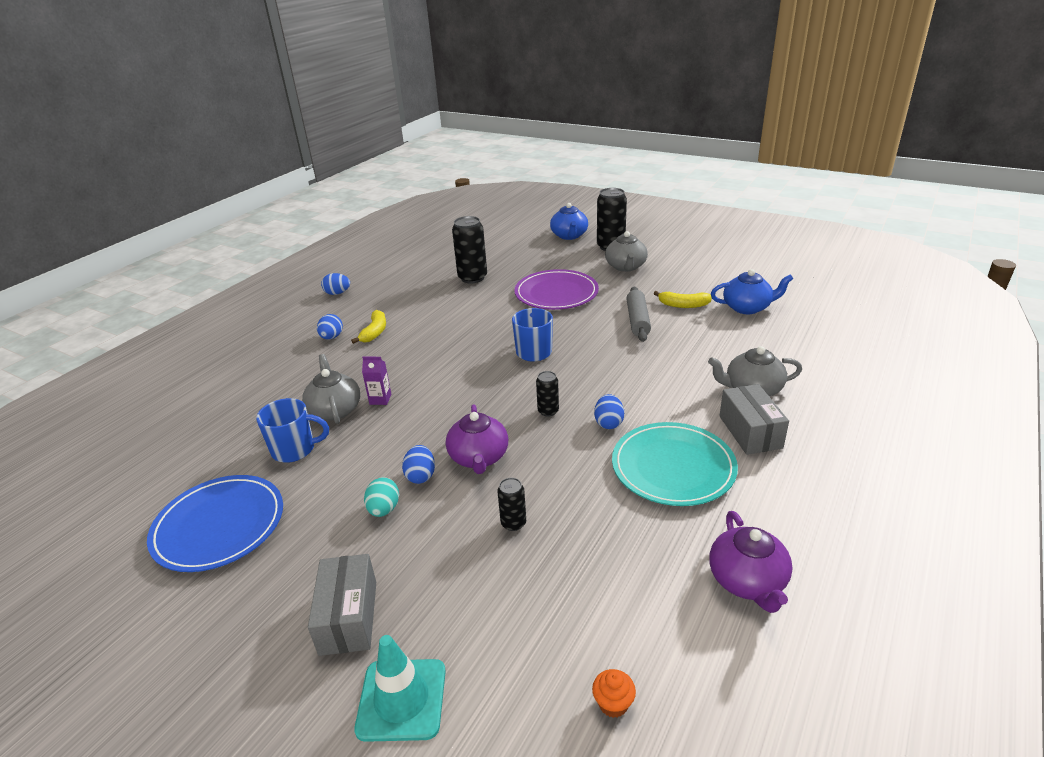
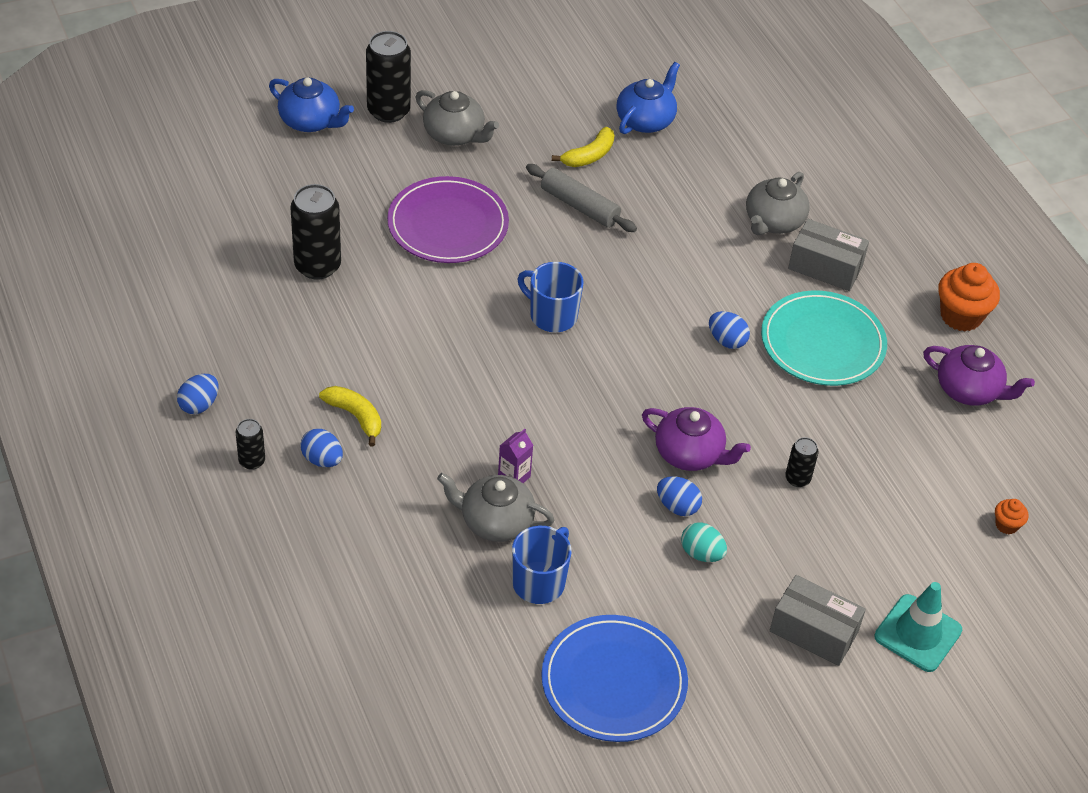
camera: 60 degrees left, 15 degrees up
(548, 411) = (667, 368): black can -> black can (252, 461)
(824, 530) = (961, 316): none -> orange cupcake

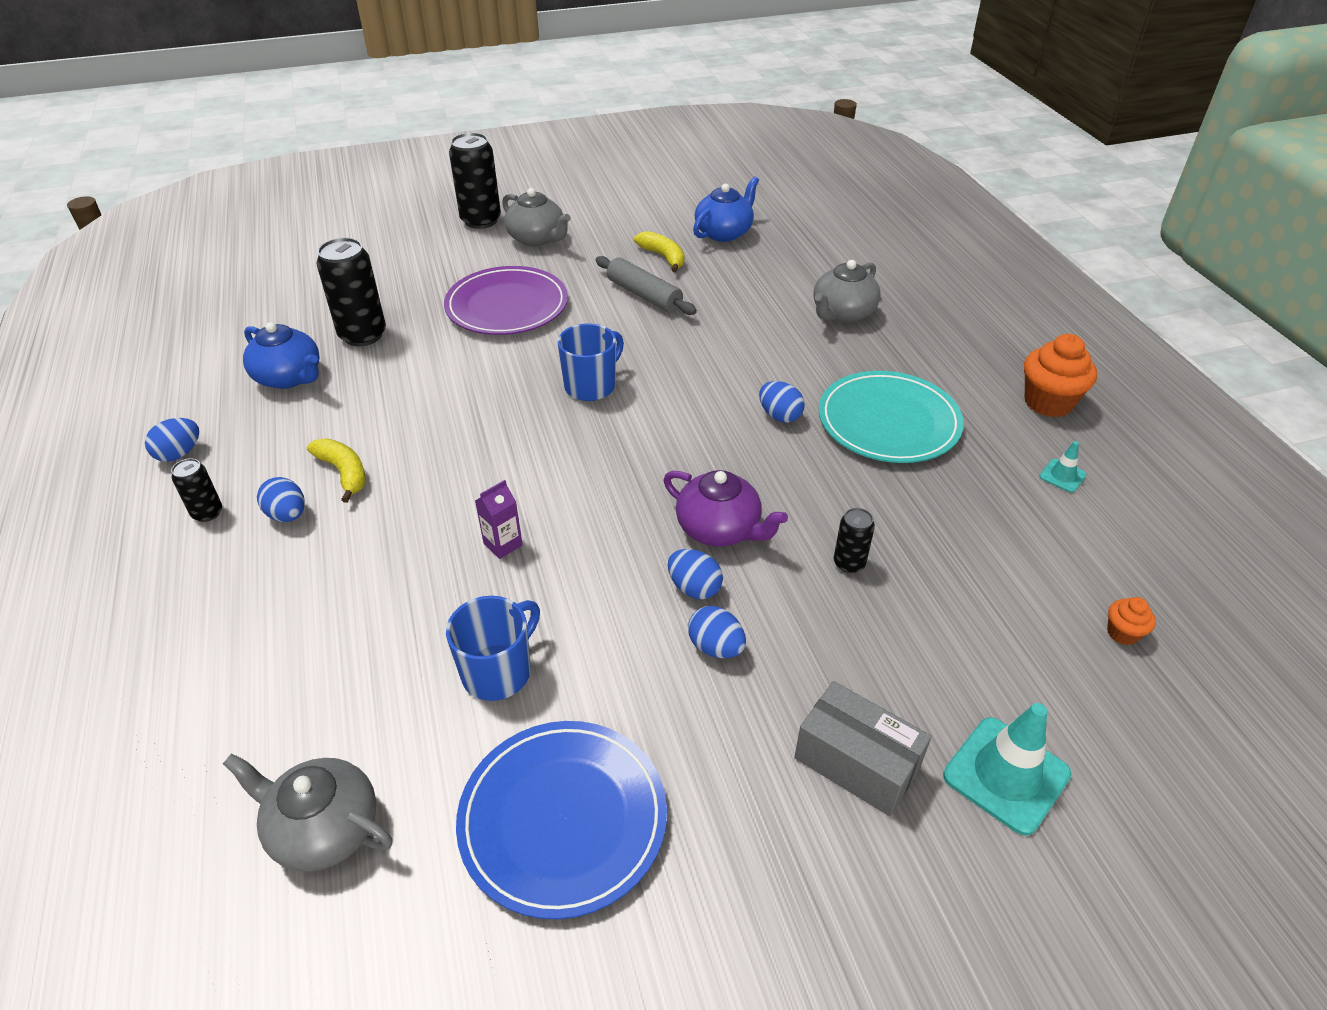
camera: 10 degrees right, 5 degrees down
(311, 121) = (405, 226): blue teapot -> blue teapot (289, 377)
(495, 521) = (465, 594): grey teapot -> grey teapot (323, 829)
(552, 315) = (591, 386): blue mug -> blue mug turned 90 degrees clockwise
(589, 155) = (663, 257): yellow banana -> yellow banana turned 90 degrees counterclockwise
(701, 553) = (716, 647): turquoise egg -> blue egg
(825, 267) = (895, 353): grey box -> none
(969, 390) = (1062, 476): purple teapot -> turquoise traffic cone

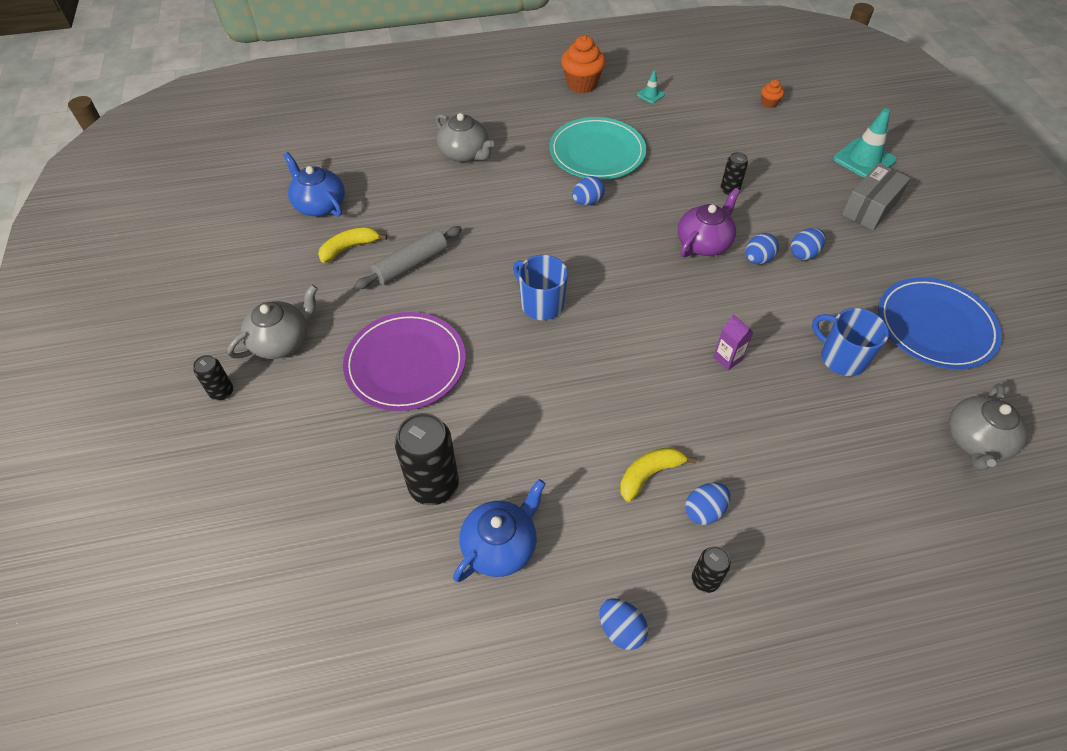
camera: 85 degrees left, 10 degrees up
(481, 220) = (222, 392): black can -> black can, size x0.52

